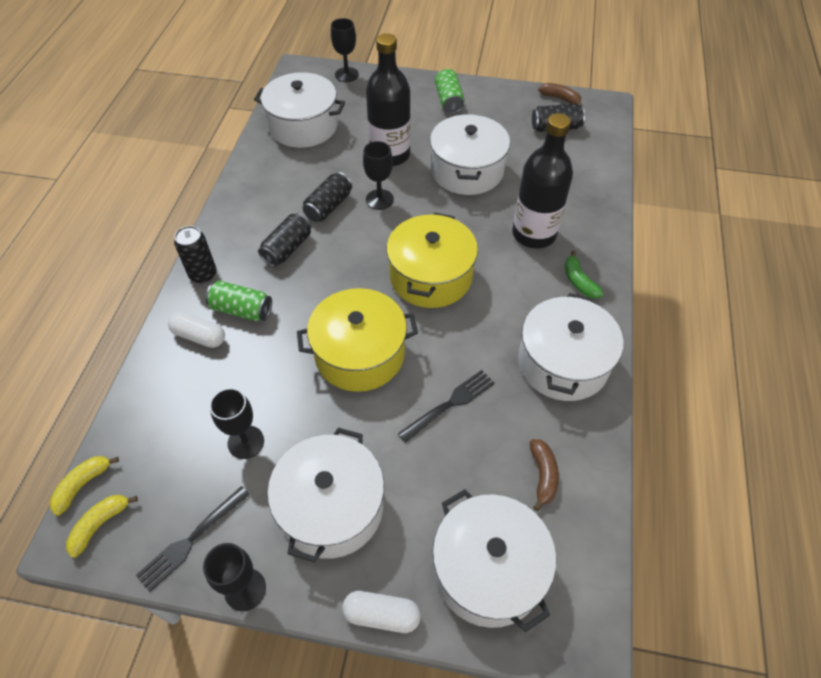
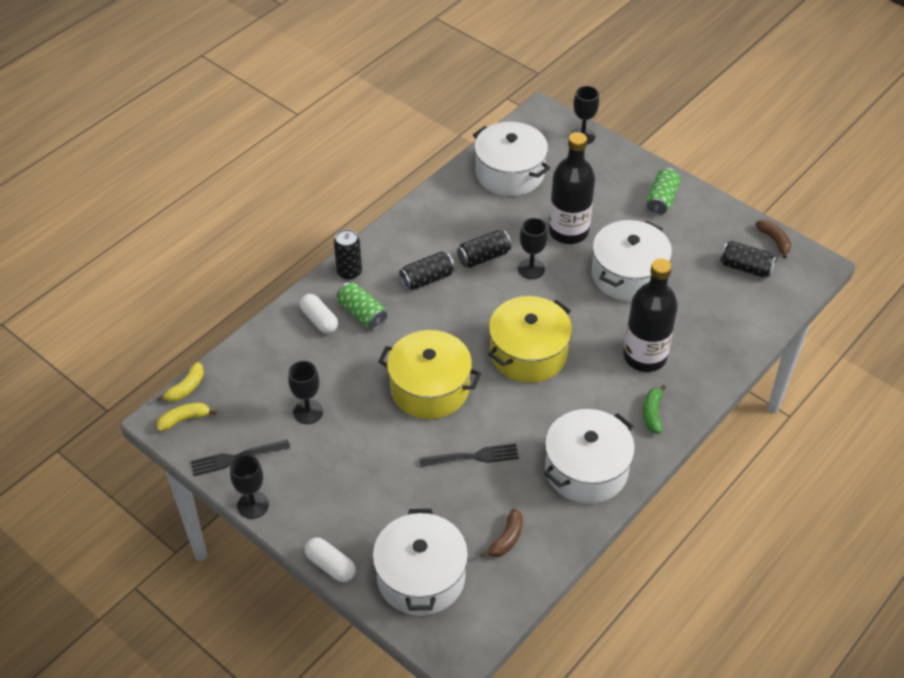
camera: 30 degrees right, 5 degrees down
(83, 485) = (186, 388): yellow banana -> yellow banana turned 150 degrees clockwise
(331, 507) = (340, 484): white pot -> none

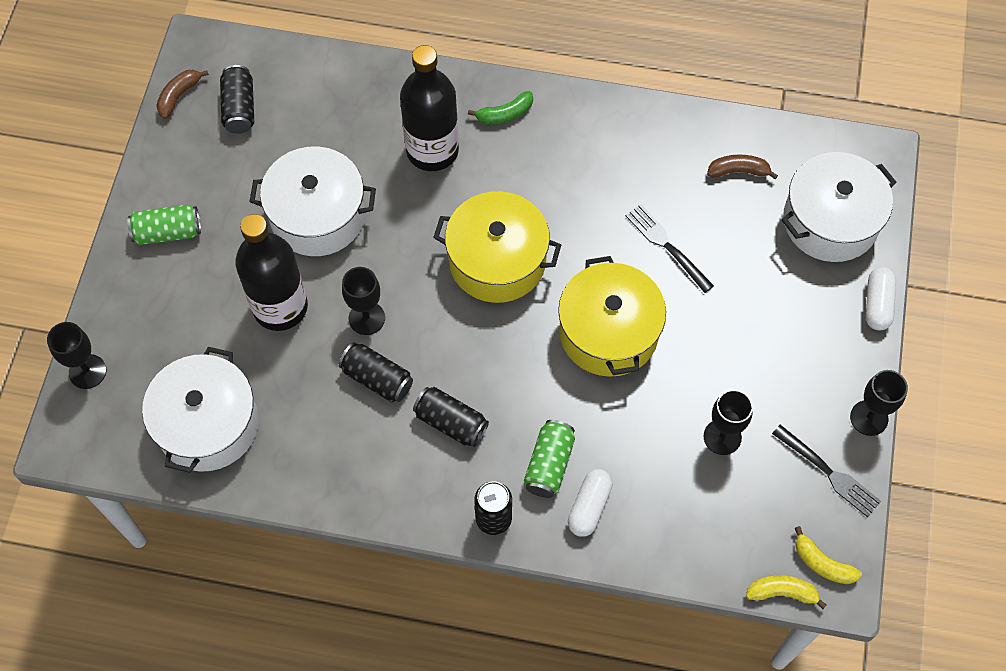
camera: 120 degrees left, 15 degrees up
(586, 469) = (613, 141): white pot -> none

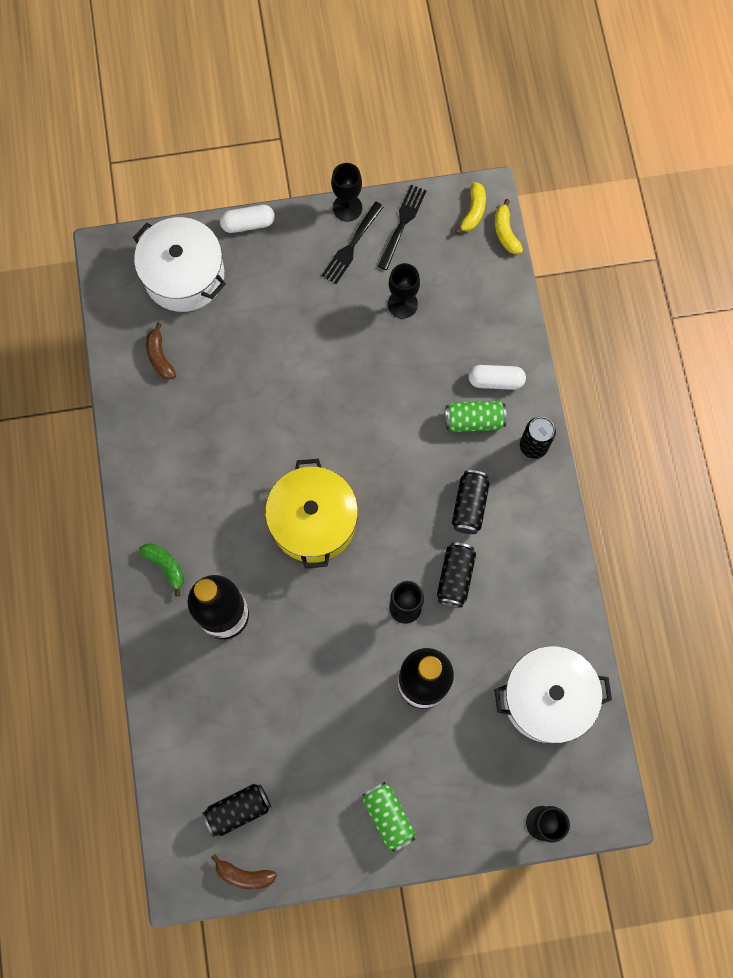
camera: 110 degrees left, 10 degrees up
(317, 215) = (324, 689): white pot -> none
(608, 332) = (346, 412): yellow pot -> none
(667, 246) = (251, 392): black fork -> black fork (352, 245)

